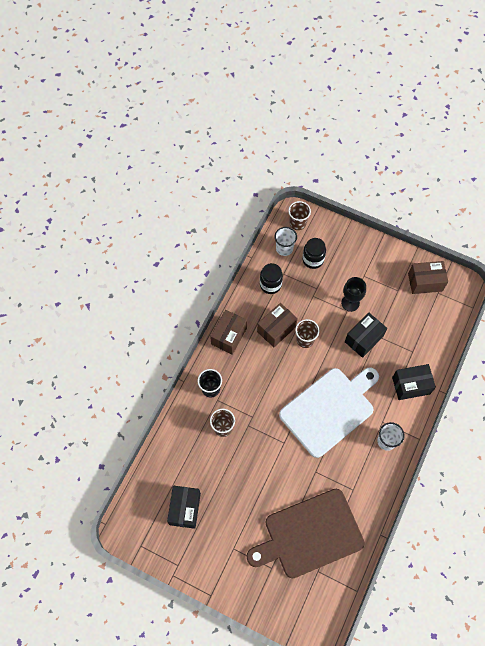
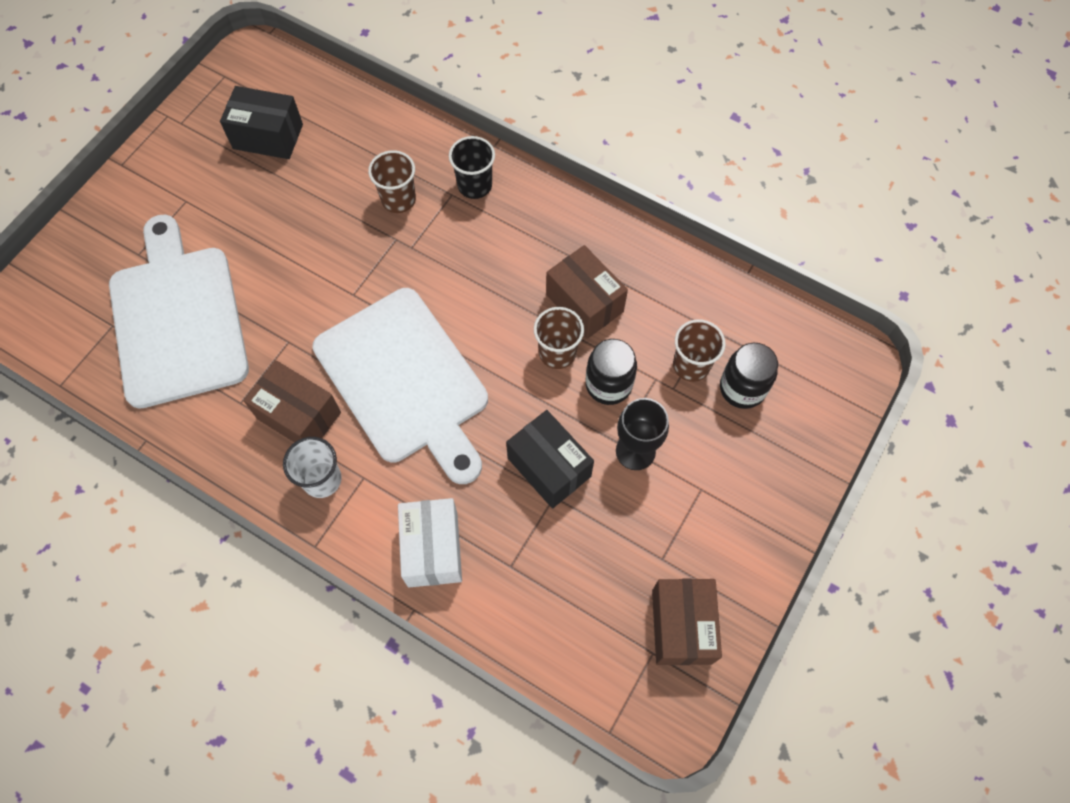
camera: 95 degrees right, 0 degrees up
(229, 336) = (576, 221): brown box -> brown box (299, 415)
(270, 285) = (684, 301): black jar -> black jar (608, 384)
(284, 248) = (769, 335): white cup -> none
(297, 223) = (833, 368): brown cup -> brown cup (691, 365)
(309, 534) = (178, 318): brown cutting board -> white cutting board
(411, 385) = (433, 549): black box -> white box

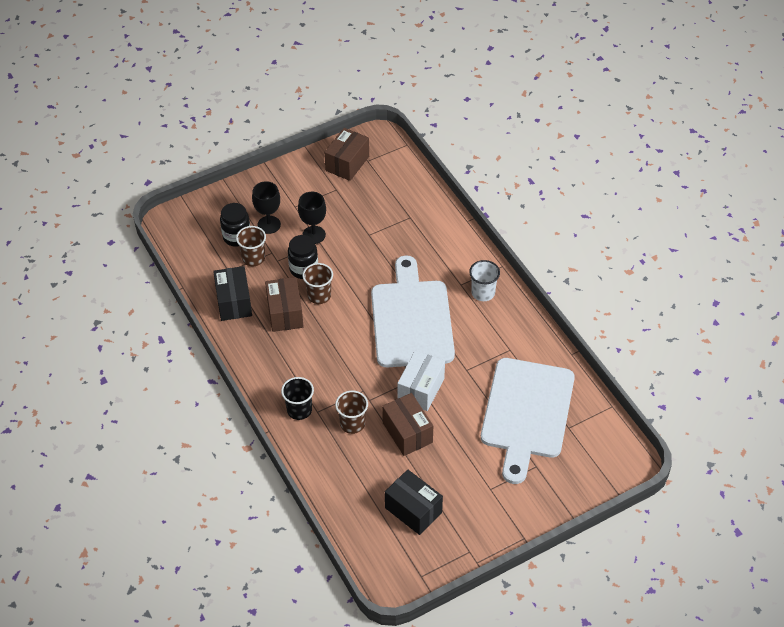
camera: 150 degrees left, 15 degrees down
(299, 415) = (479, 328): brown box -> brown box (407, 433)
(433, 549) = (443, 239): white box -> white box (421, 389)
(549, 467) = (362, 247): black box -> black box (234, 302)
(713, 434) = (269, 225): none -> black goblet

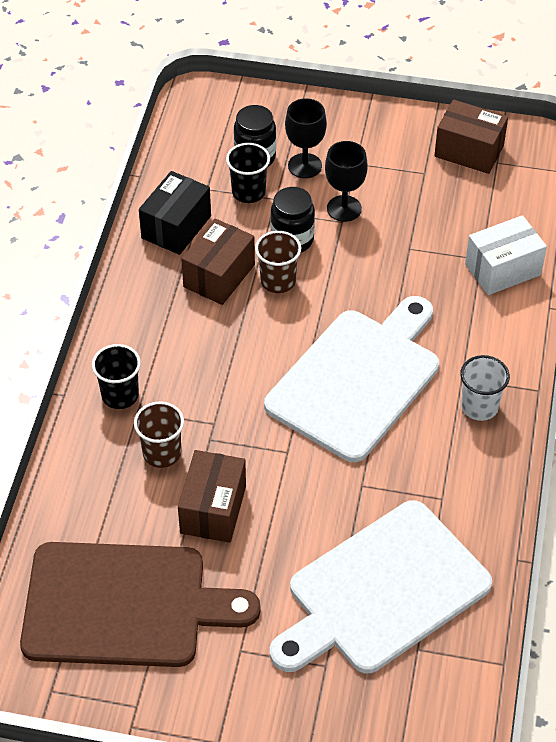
camera: 40 degrees right, 0 degrees up
(253, 258) = (248, 192): brown cup -> black cup
(347, 163) = (469, 151): brown box -> brown box turned 45 degrees clockwise
(413, 510) = (124, 605): black box -> brown cutting board
(421, 389) = (282, 469): white box -> white box (502, 269)

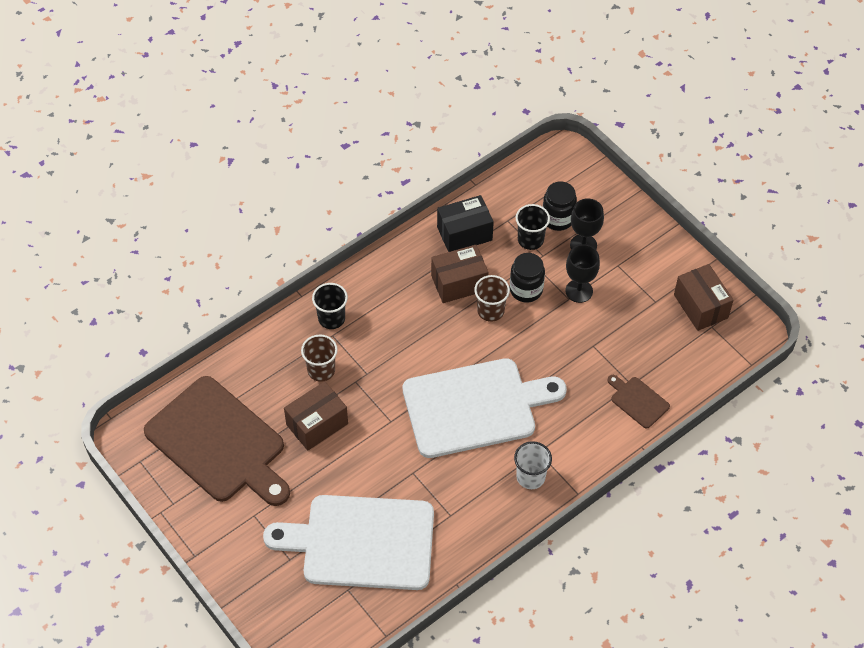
camera: 40 degrees right, 5 degrees up
(502, 269) = (638, 401): white box -> brown cutting board

